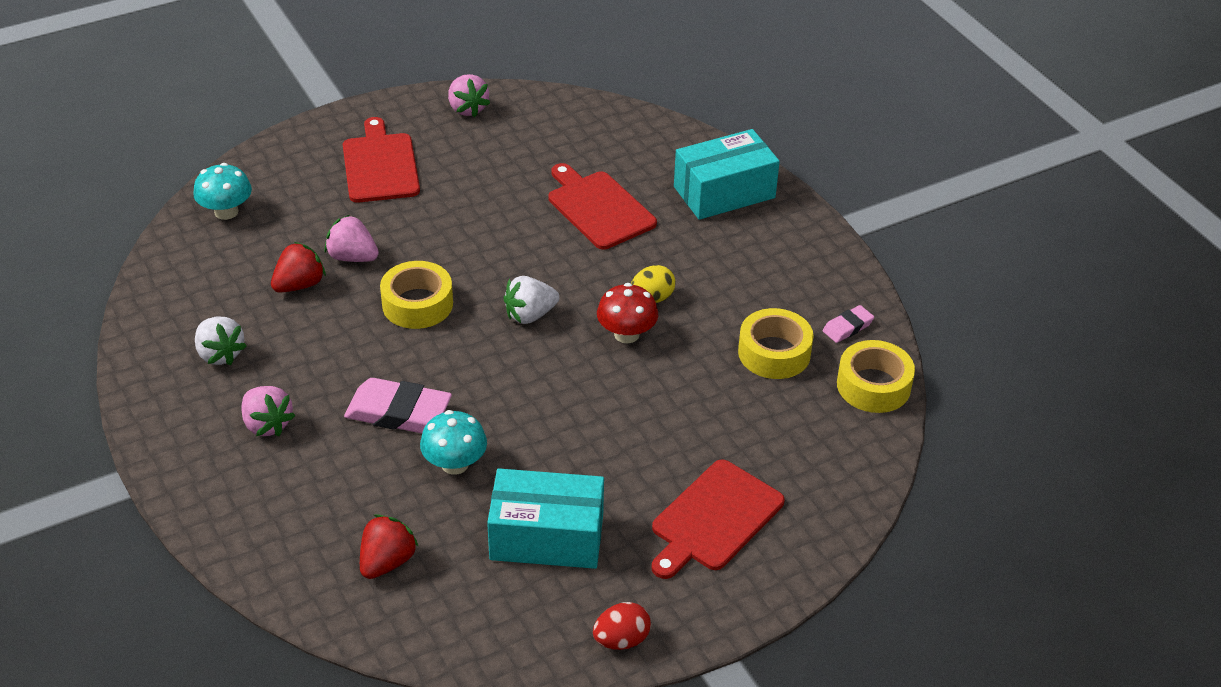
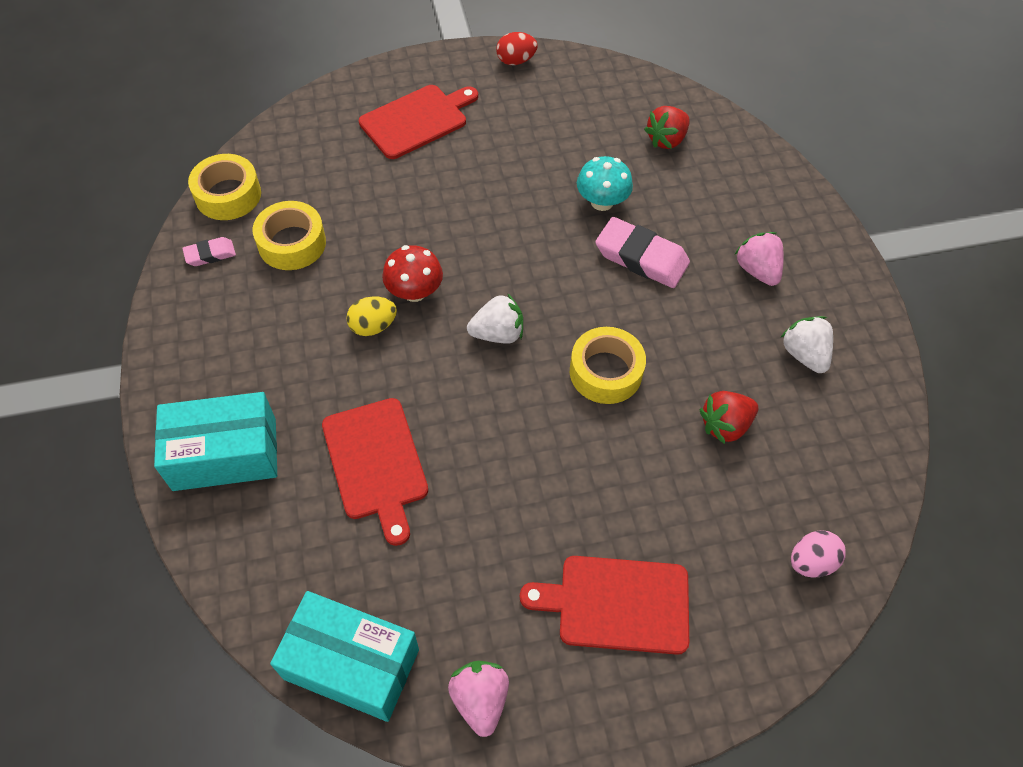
camera: 165 degrees left, 15 degrees up
(226, 212) = (811, 562): turquoise mushroom -> pink egg
(352, 257) = (666, 452): pink strawberry -> none
(380, 165) = (617, 604): red cutting board -> red cutting board turned 90 degrees clockwise
(547, 537) = (545, 133): turquoise box -> turquoise box (351, 664)

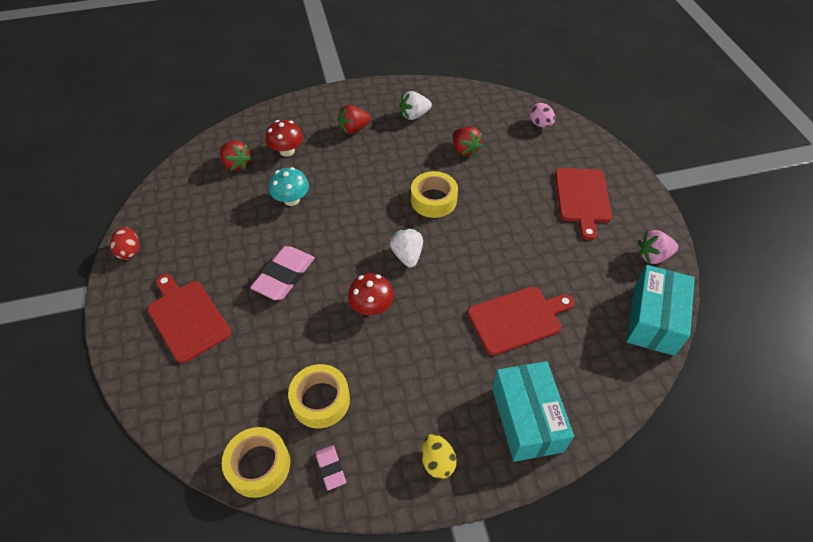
camera: 90 degrees left, 5 degrees down
(373, 326) = (404, 331): yellow egg -> yellow egg (437, 462)
(641, 257) = (342, 181): pink eraser -> pink eraser (284, 276)
(698, 191) = (287, 151): none -> red mushroom
(757, 270) = (353, 129): pink strawberry -> red strawberry

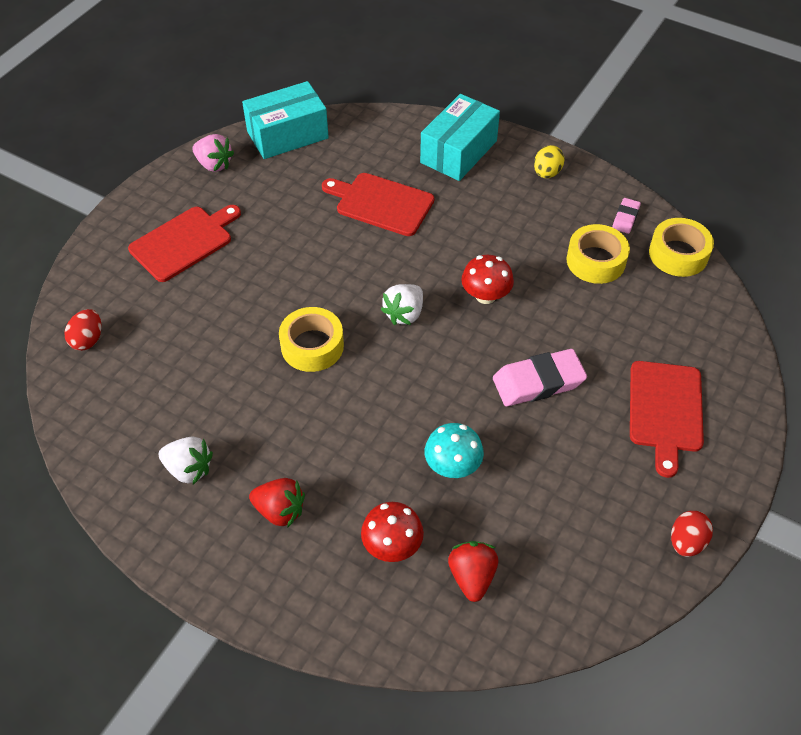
camera: 135 degrees left, 0 degrees up
(465, 150) = (204, 375): red strawberry -> none
(540, 124) = (88, 340): pink egg -> red egg

